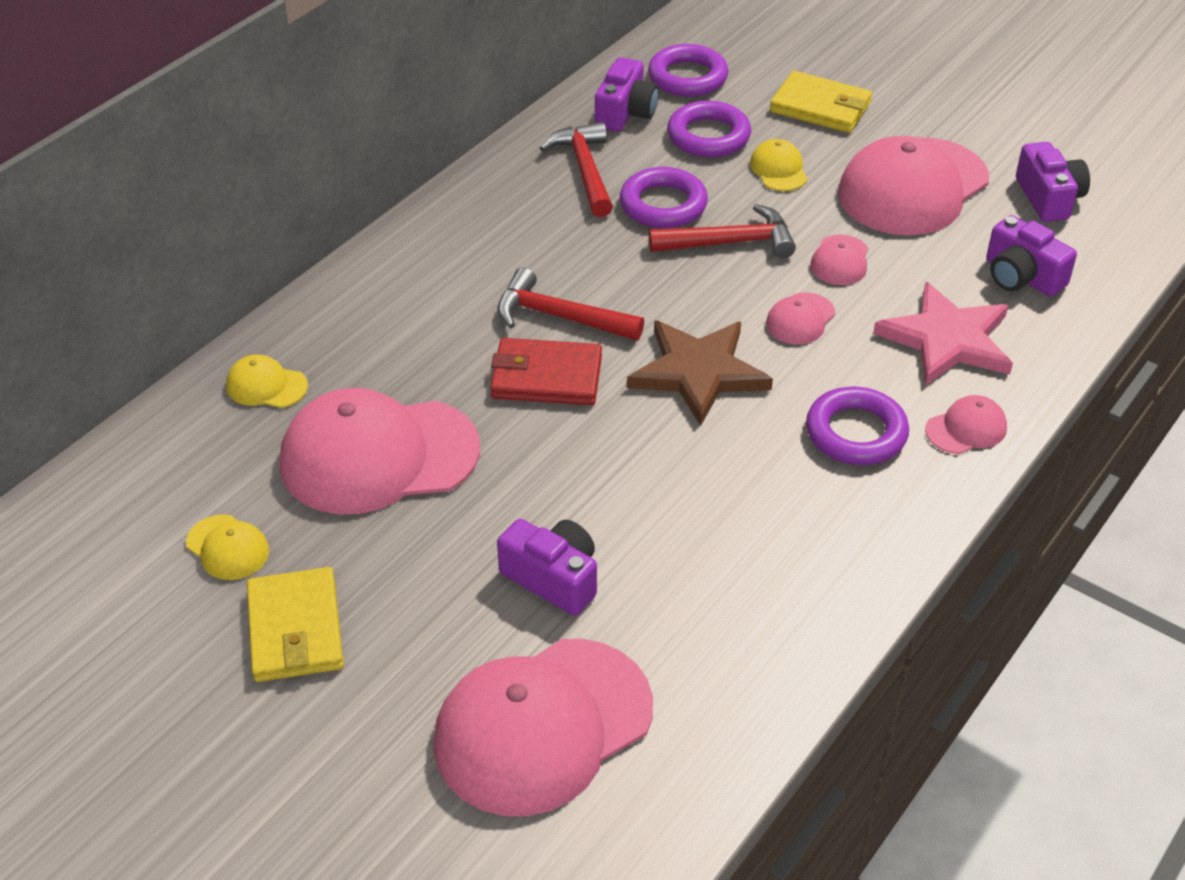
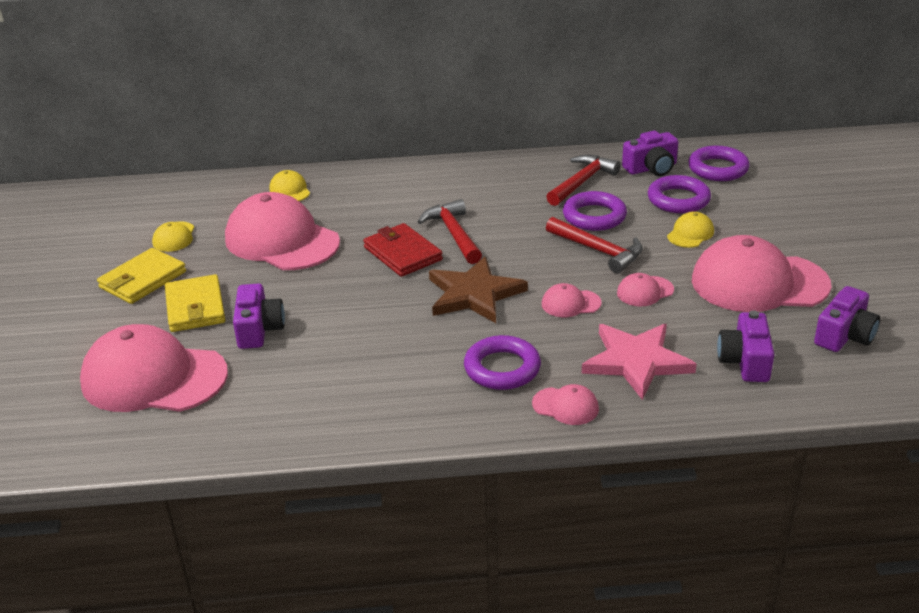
camera: 50 degrees right, 10 degrees down
(820, 107) = (774, 218): yellow wallet -> yellow wallet (195, 307)

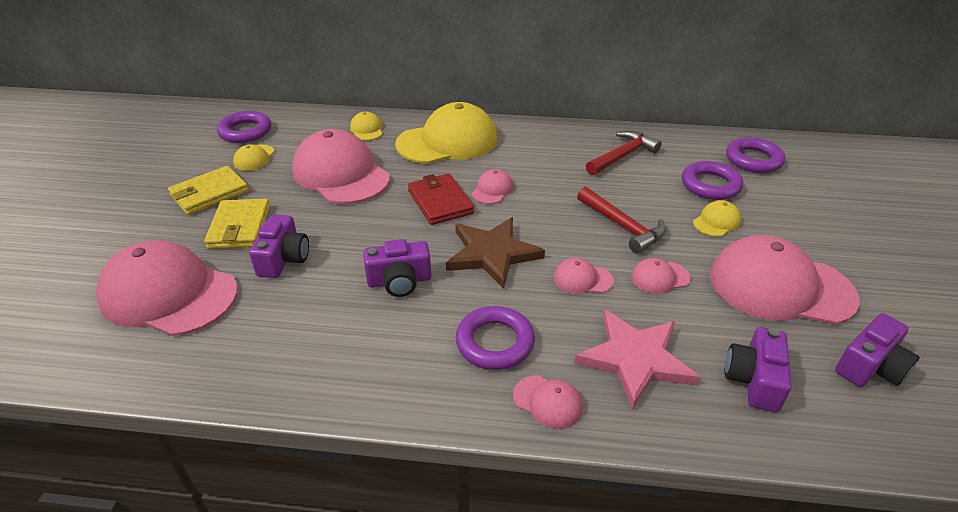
camera: 10 degrees right, 5 degrees up
(387, 191) = (447, 141): none -> yellow cap
(454, 234) = (492, 190): red hammer -> pink cap
(594, 216) = (626, 191): purple ring -> purple ring (245, 131)
(651, 168) = (690, 151): purple camera -> purple camera (399, 281)

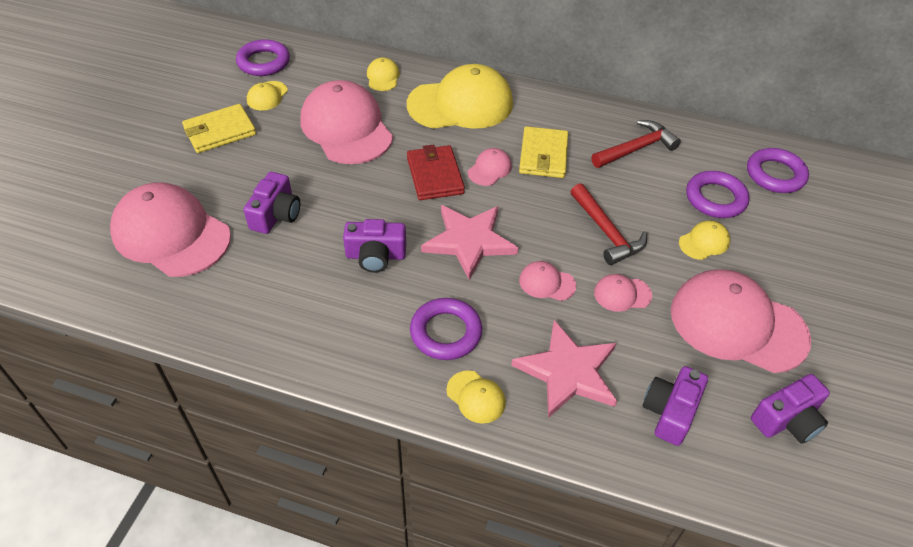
camera: 10 degrees right, 10 degrees up
(239, 227) = (242, 174): yellow wallet -> yellow wallet (543, 155)
(492, 254) = (469, 241): brown star -> pink star
(548, 402) = (476, 397): pink cap -> yellow cap

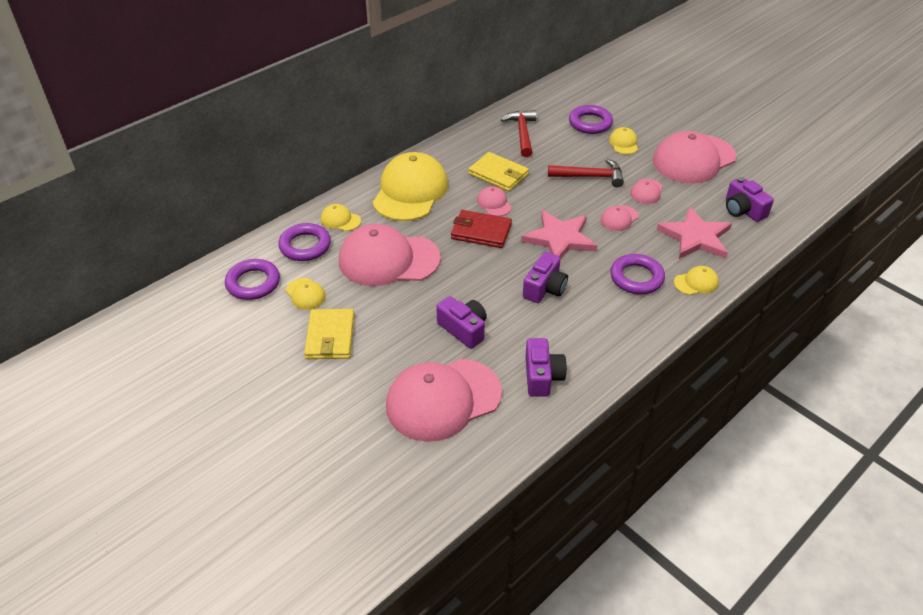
camera: 60 degrees left, 5 degrees down
(775, 175) = (585, 93): purple ring -> purple ring (305, 246)
(787, 420) = (767, 172): purple camera -> purple camera (542, 376)

